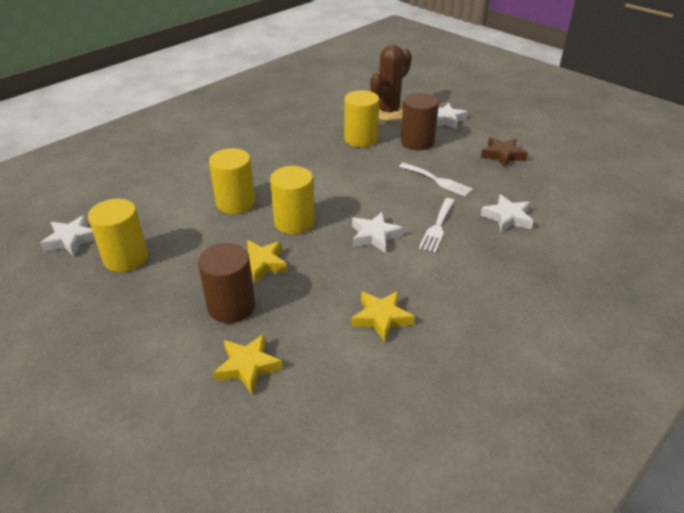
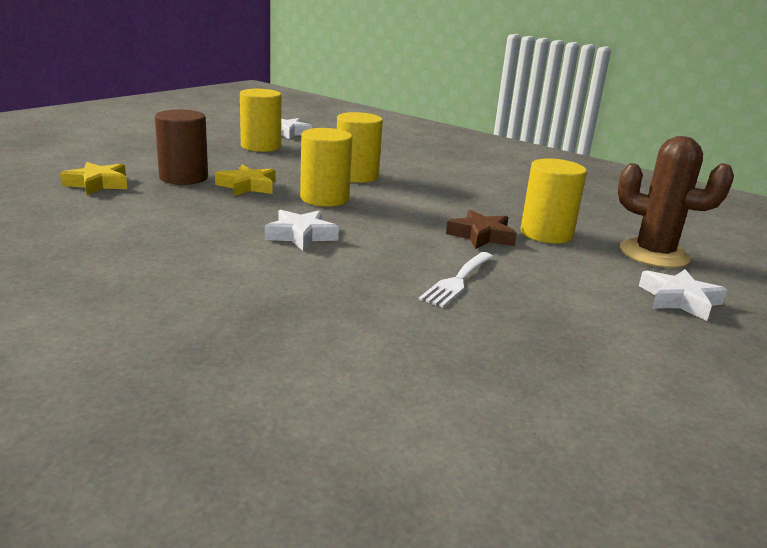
camera: 80 degrees right, 15 degrees down
(381, 318) = (140, 234): yellow star -> none
(417, 142) = (572, 271): brown cylinder -> none
(437, 227) = (326, 274): white fork -> none
(502, 155) = (587, 348): brown star -> brown star (481, 236)
(507, 218) = (363, 332): white star -> none

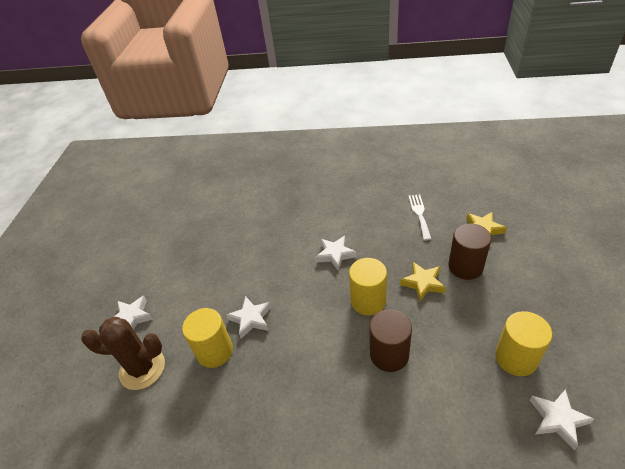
camera: 155 degrees right, 20 degrees up
(356, 176) = (389, 354): yellow cylinder -> brown cylinder
(457, 281) = (240, 266): white fork -> white fork (419, 214)
(481, 236) = (251, 319): brown star -> white star

